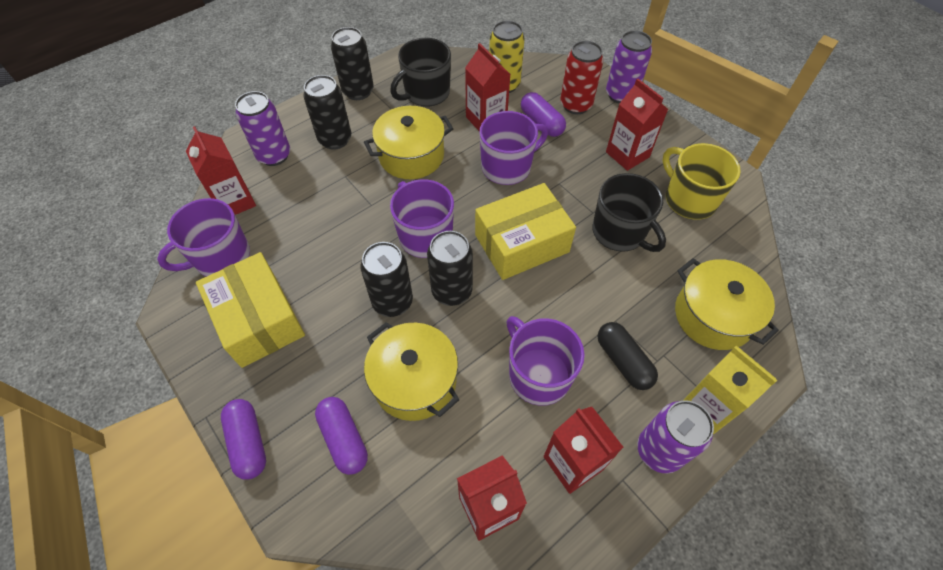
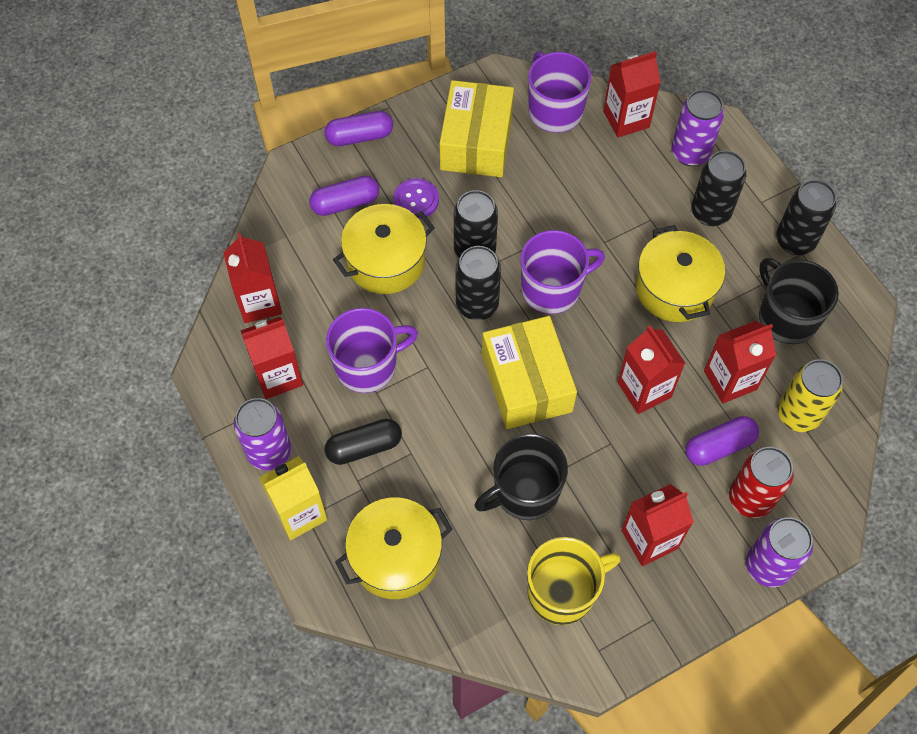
camera: 100 degrees right, 5 degrees up
(259, 320) = (476, 142): yellow box -> yellow box turned 60 degrees counterclockwise
(335, 365) = (416, 200): none -> purple button
(507, 167) = (644, 390): purple mug -> red carton

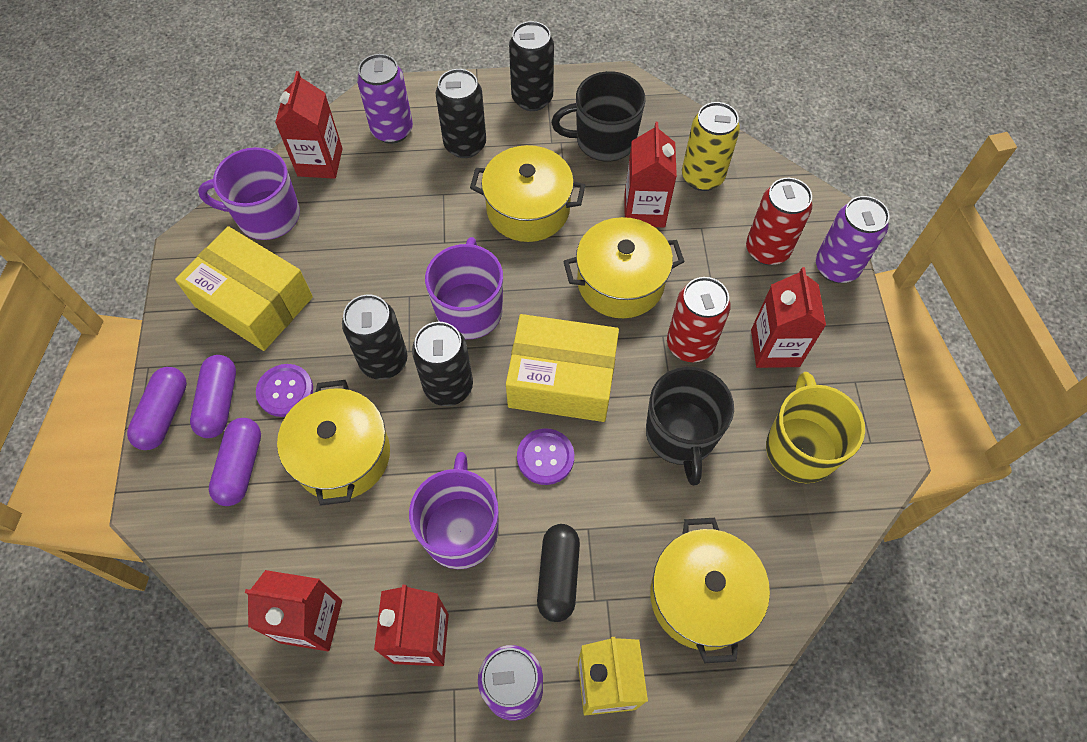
camera: 65 degrees left, 0 degrees up
(454, 398) = (545, 457): none -> purple button
(614, 468) = (690, 344): none -> red can
(644, 390) = (620, 282): red carton -> yellow pot
(719, 446) = (706, 249): purple capsule -> purple capsule (219, 402)

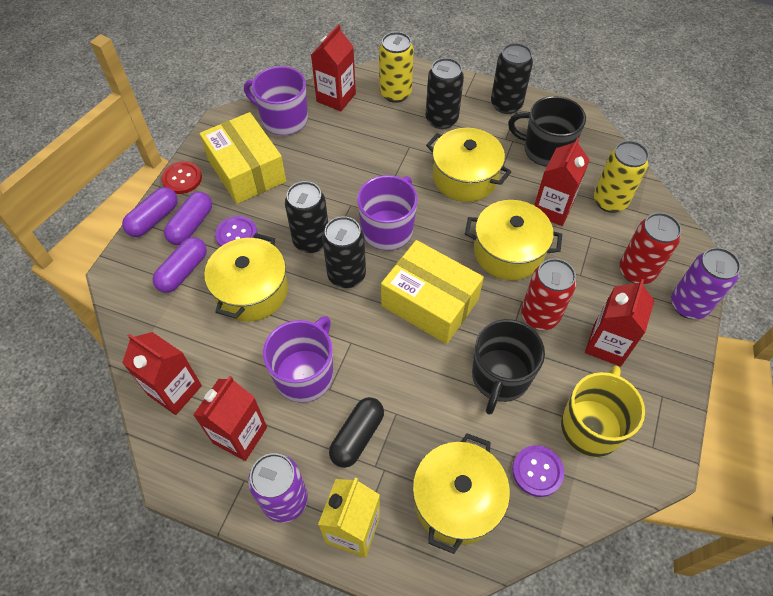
camera: 25 degrees right, 5 degrees down
(173, 345) = (182, 178): none -> red button
(392, 130) = (395, 93): purple can -> yellow can
(545, 457) = (390, 350): purple button -> purple button (537, 471)

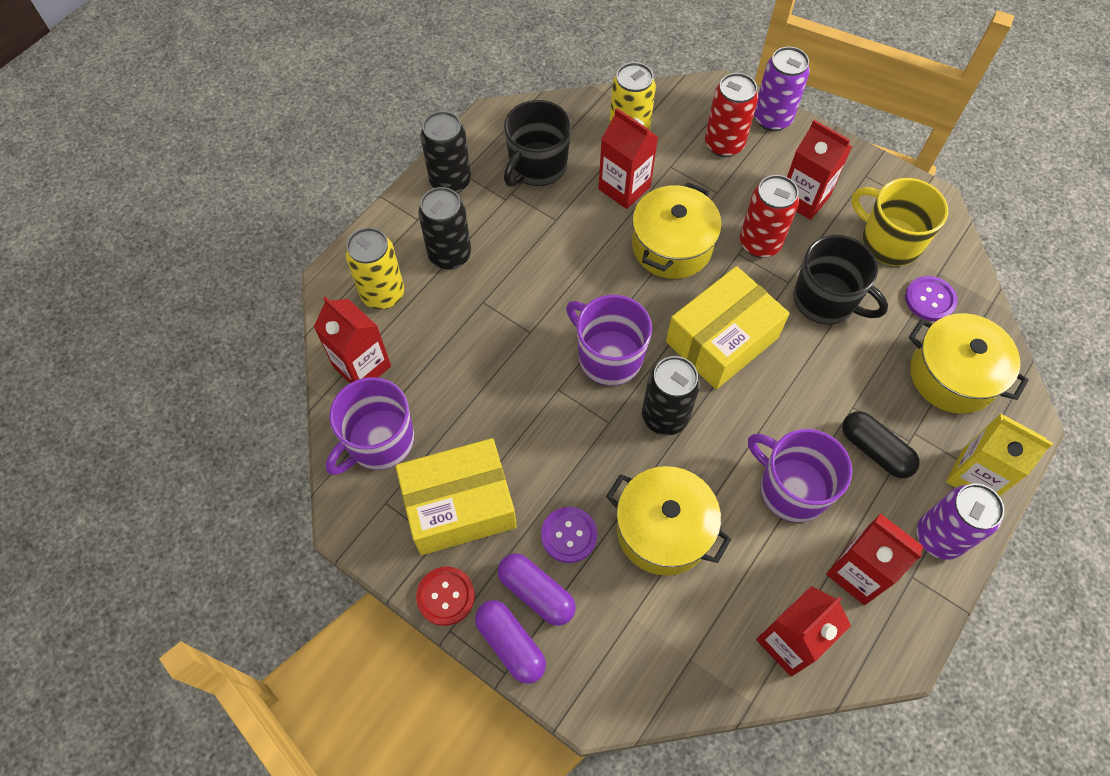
camera: 75 degrees left, 5 degrees up
(183, 271) = (612, 612): purple capsule -> none
(311, 241) = (603, 446): black can -> none
(465, 177) = (552, 256): yellow pot -> none

